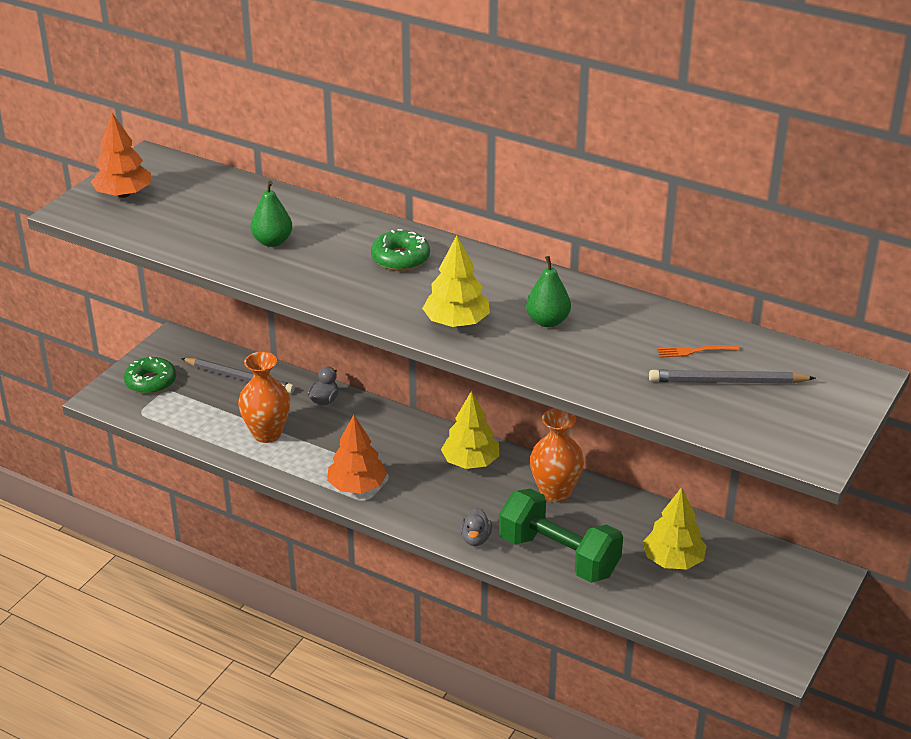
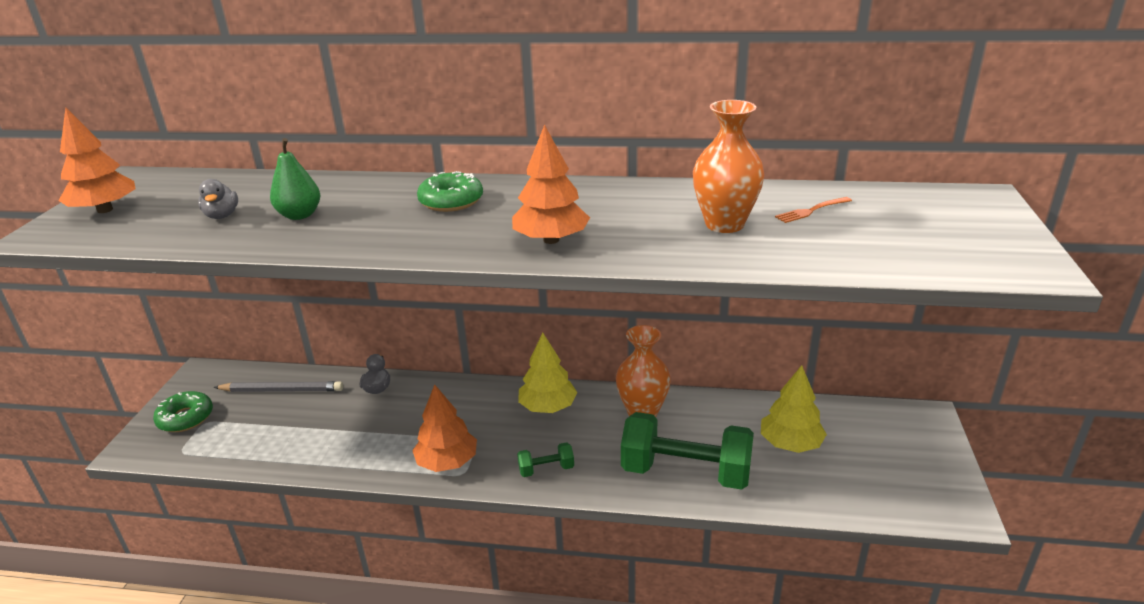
camera: 20 degrees left, 5 degrees down
(267, 433) = (330, 436): orange vase -> orange vase (724, 224)
(438, 517) = (546, 469): none -> green dumbbell
(456, 322) = (551, 240): yellow tree -> orange tree
(475, 539) = (595, 480): grey duck -> grey duck (222, 216)
(547, 321) = (645, 218): green pear -> none
(727, 381) = (871, 227): grey pencil -> none

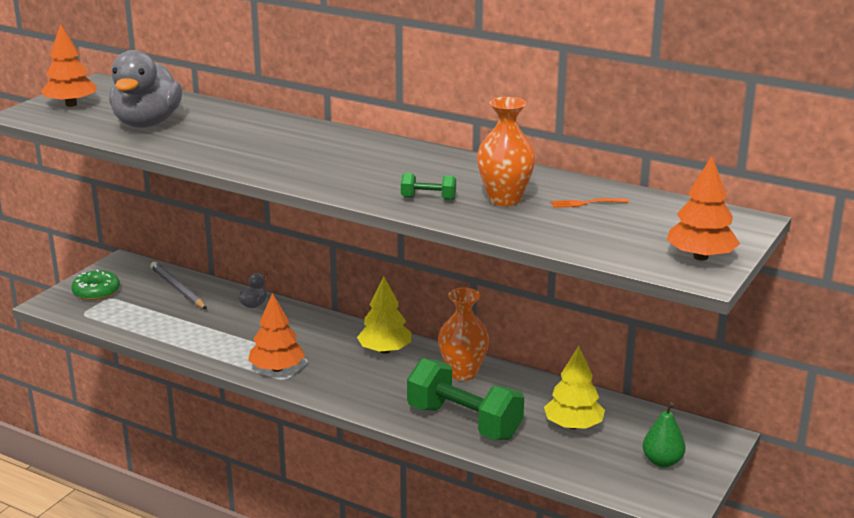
camera: 20 degrees right, 5 degrees down
(222, 216) = (147, 123): grey duck -> grey duck, size x2.36
(282, 390) = (178, 289): grey pencil -> grey pencil turned 150 degrees counterclockwise
(300, 215) = (200, 133): green pear -> green pear (662, 461)
(451, 201) = (316, 144): green donut -> none
(546, 469) = (351, 392): green dumbbell -> green dumbbell (428, 198)
(551, 240) = (363, 184): orange tree -> orange tree (700, 257)

